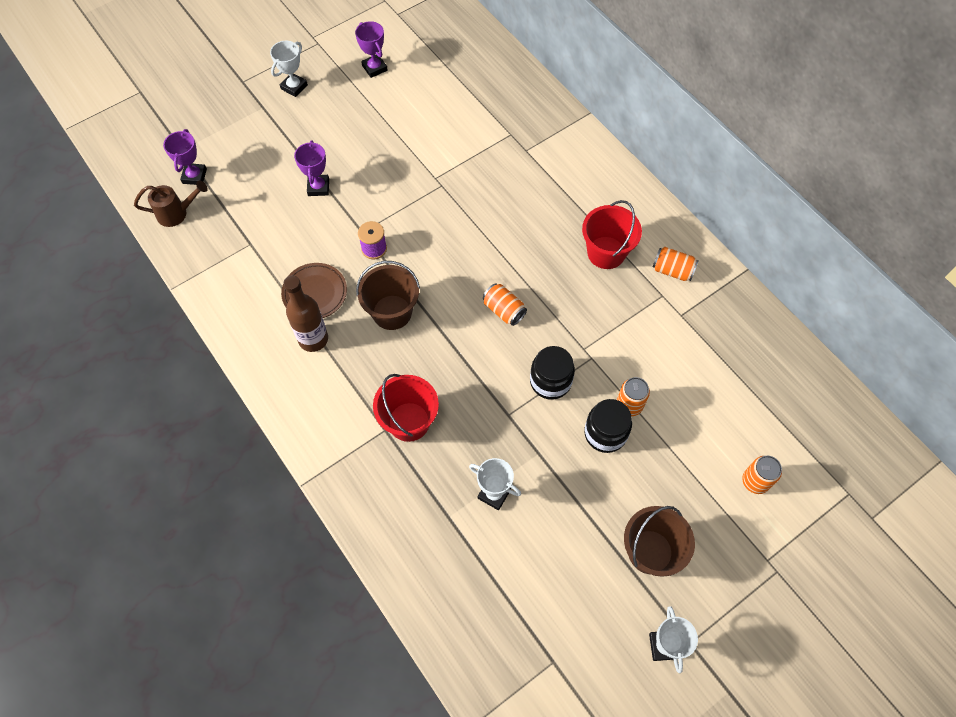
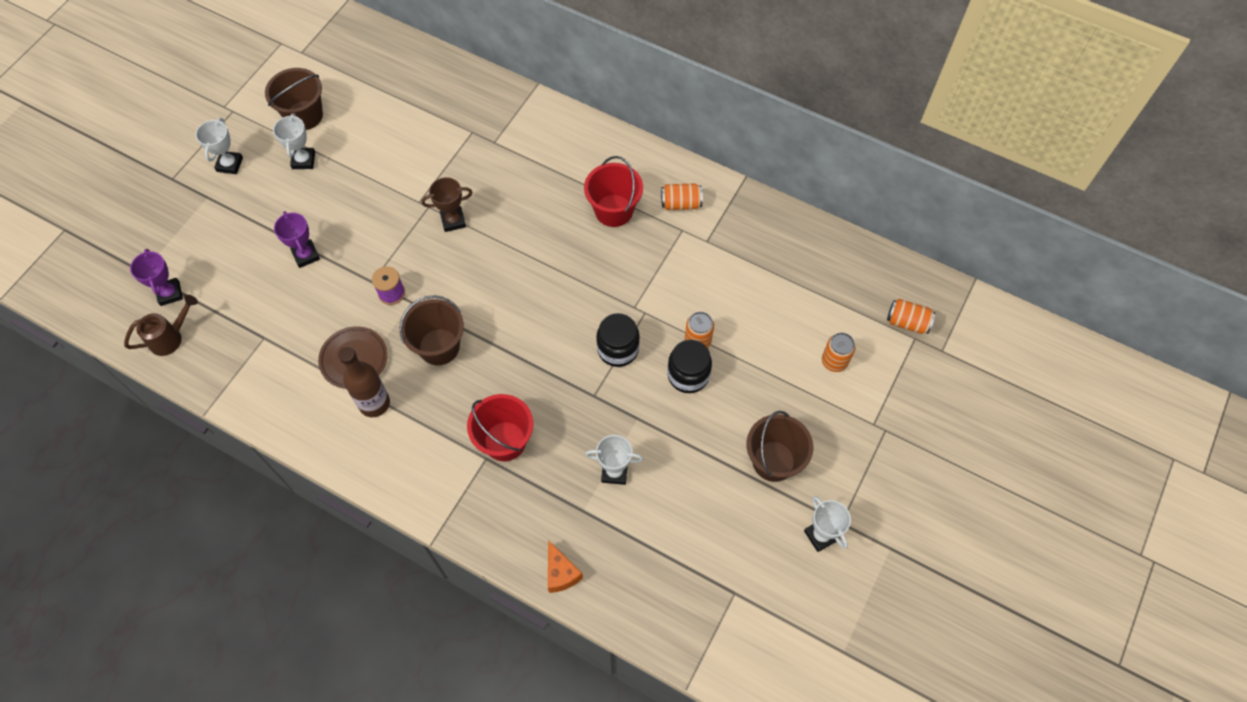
camera: 25 degrees left, 0 degrees up
(355, 106) = (303, 160): none -> white trophy
(374, 68) = (304, 115): purple trophy -> brown bucket
(401, 566) = (561, 573): none -> orange cheese
(457, 206) = (453, 221): none -> brown trophy
(504, 310) = (544, 301): orange can -> orange can (907, 322)

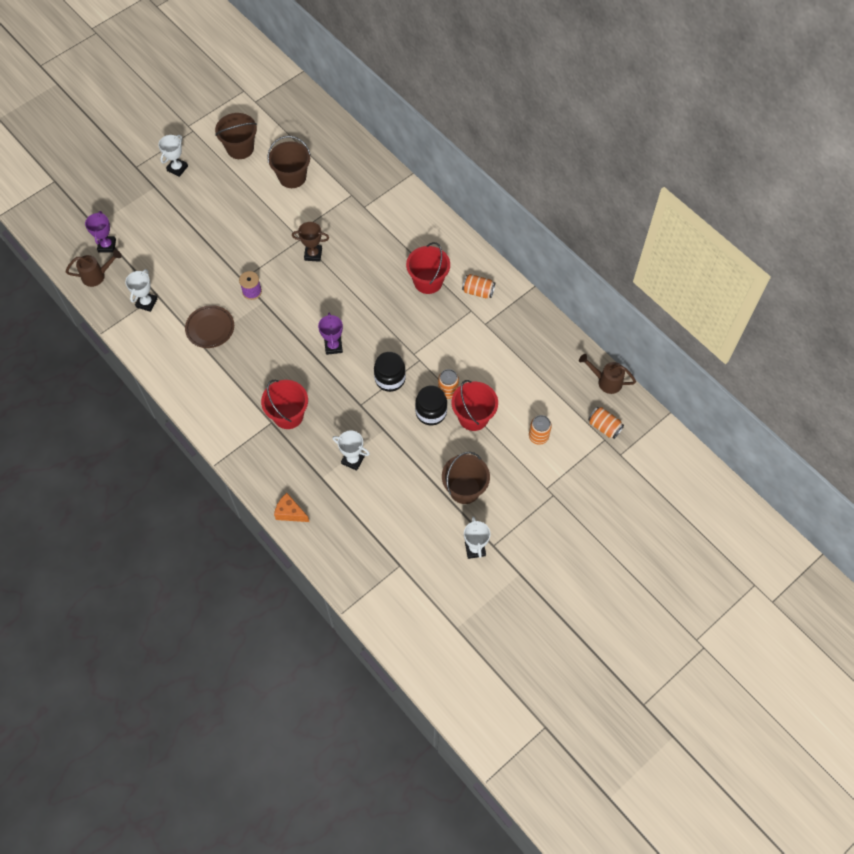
camera: 20 degrees right, 0 degrees up
(303, 160) = (228, 180): white trophy -> white trophy (146, 303)
(306, 255) = (205, 247): purple trophy -> purple trophy (333, 346)
(374, 403) = (212, 362): brown bottle -> none
(439, 346) = (269, 338): brown bucket -> brown bucket (292, 177)
(561, 573) = (290, 513): orange cheese -> orange cheese turned 120 degrees clockwise
(743, 363) = (473, 417): none -> red bucket
(883, 265) = (605, 381): none -> brown watering can

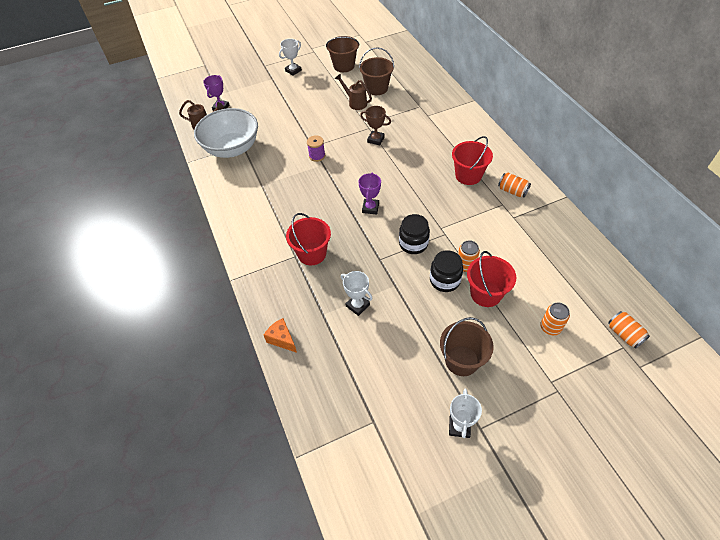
camera: 20 degrees right, 10 degrees down
(146, 303) = (232, 148): white trophy -> white bowl
(210, 328) = (273, 175): brown plate -> none
(605, 381) = (629, 291): brown watering can -> brown watering can (355, 102)

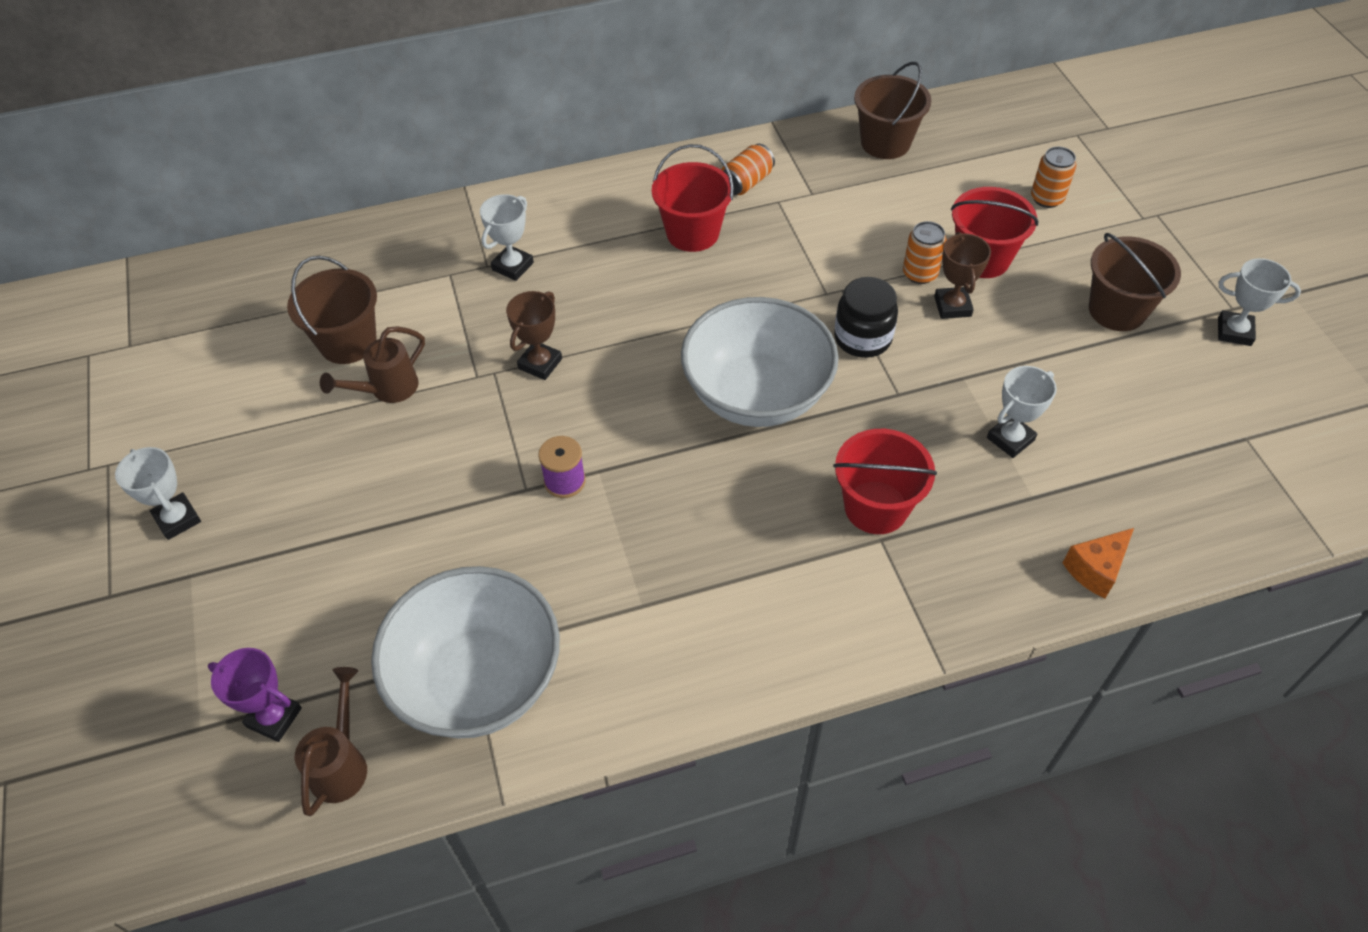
camera: 85 degrees left, 0 degrees up
(344, 66) = (217, 400): brown bucket -> brown bucket (885, 143)
(370, 208) = (757, 394): purple trophy -> white bowl
(429, 122) = (513, 266): none -> white trophy
(444, 280) = (952, 306): black jar -> brown trophy
(624, 334) = (1055, 128): orange can -> none

